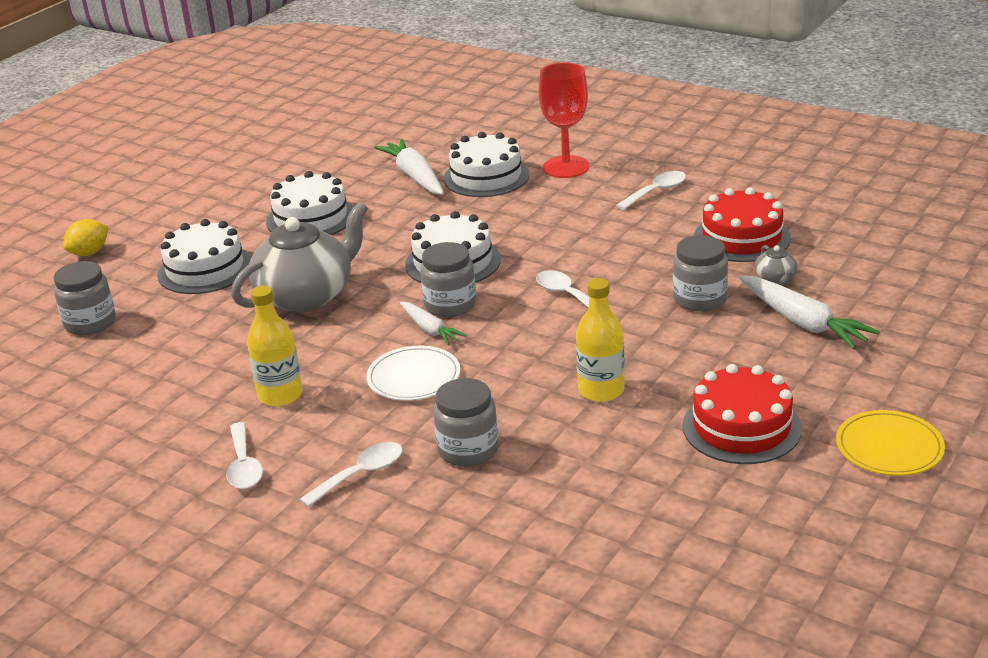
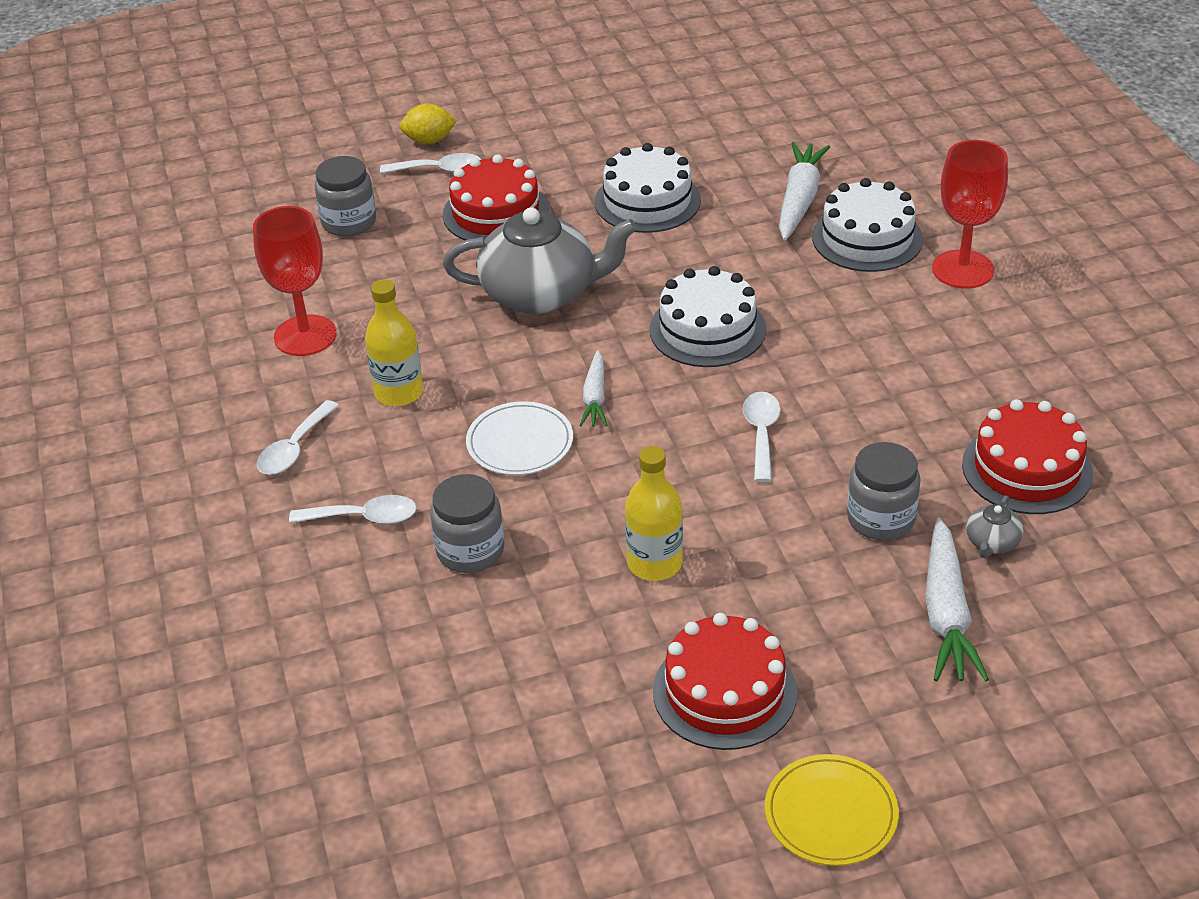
camera: 40 degrees right, 10 degrees up
(152, 400) = (305, 336): none -> red goblet
(205, 269) = (495, 212): white cake -> red cake
(450, 305) = (645, 379): grey jar -> none
(656, 191) = (1016, 355): white spoon -> white spoon (439, 170)

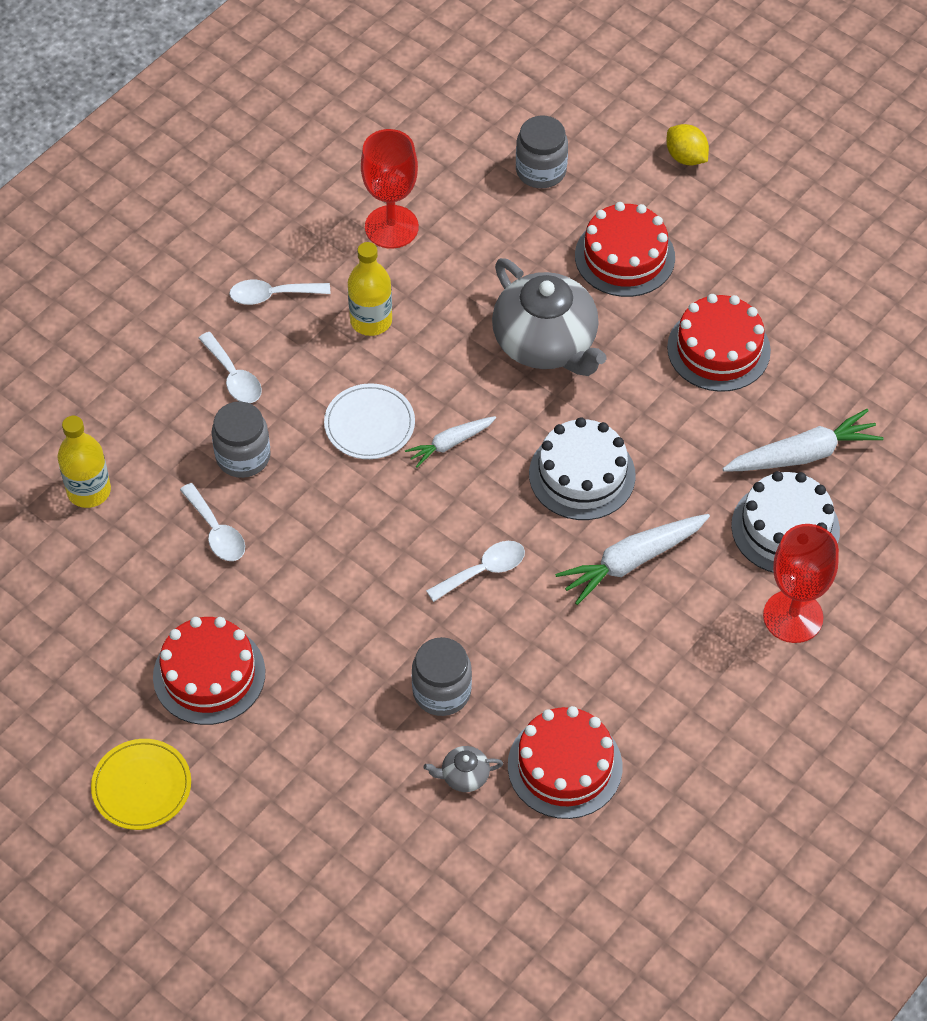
camera: 55 degrees right, 15 degrees up
(439, 170) = (651, 187): white spoon -> white spoon (216, 532)
(647, 201) = (718, 349): white cake -> red cake
(654, 563) = (302, 572): yellow bottle -> yellow bottle (89, 491)
(946, 614) = (369, 777): white carrot -> white carrot (632, 561)

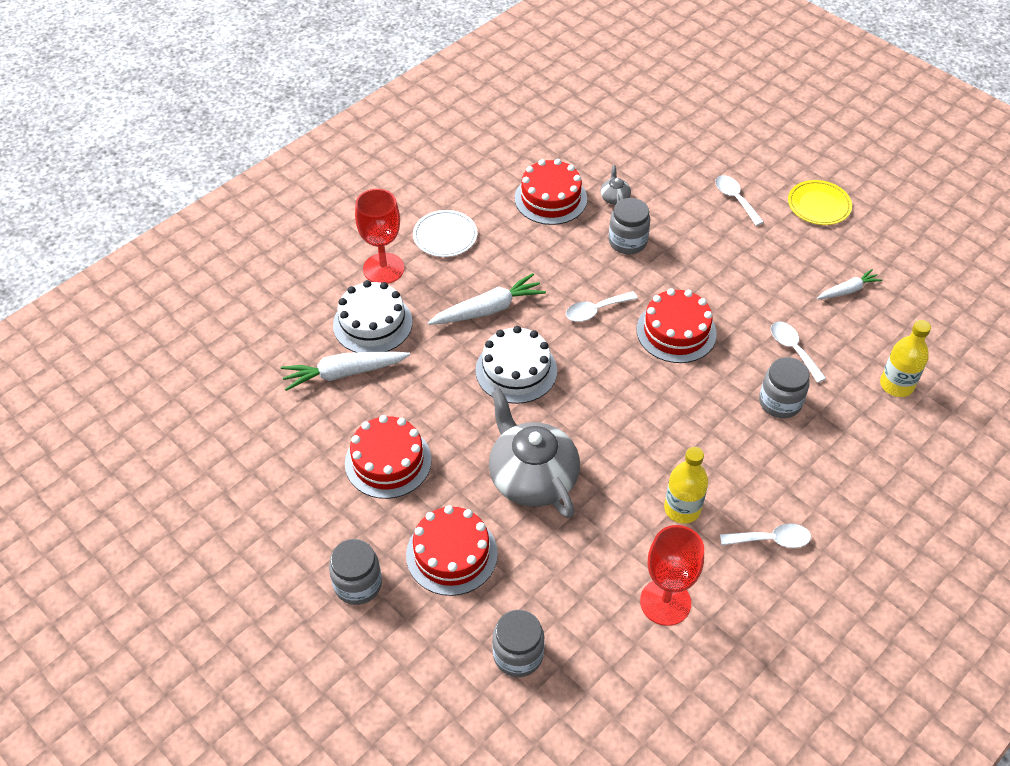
camera: 175 degrees left, 5 degrees down
(209, 674) = (785, 261): red cake -> red cake (676, 331)
(234, 377) = (796, 467): white spoon -> white spoon (735, 199)
(369, 424) = (681, 420): white plate -> white plate (445, 236)
(450, 443) = (616, 400): white carrot -> white carrot (847, 290)
(464, 776) = (614, 198): grey teapot -> grey teapot turned 90 degrees counterclockwise
(686, 157) = (372, 659): yellow lemon -> none
(718, 221) = (358, 584): none -> grey jar

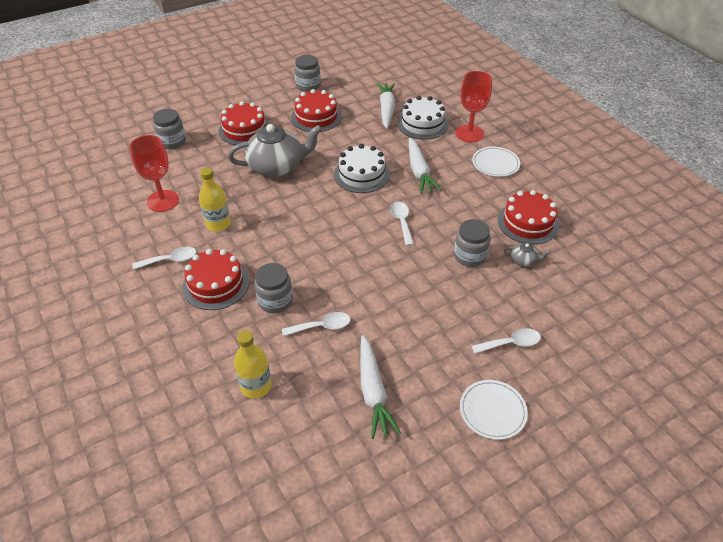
camera: 105 degrees right, 5 degrees down
(358, 584) = (246, 99): grey jar -> grey jar (308, 86)
(676, 331) = (366, 260): red cake -> red cake (216, 284)
(771, 540) = (170, 260): white spoon -> white spoon turned 120 degrees counterclockwise
(819, 205) = (492, 411): yellow plate -> white plate
(847, 290) = (373, 391): white carrot -> white carrot, size x1.66

